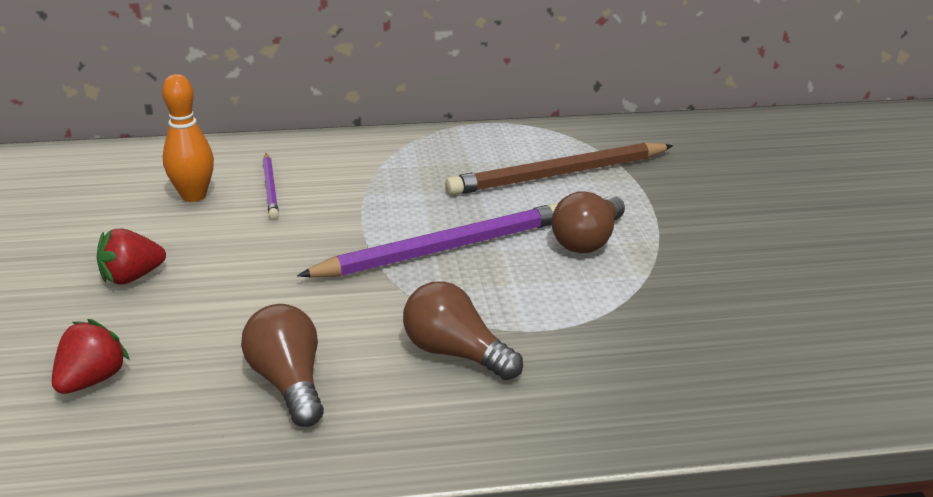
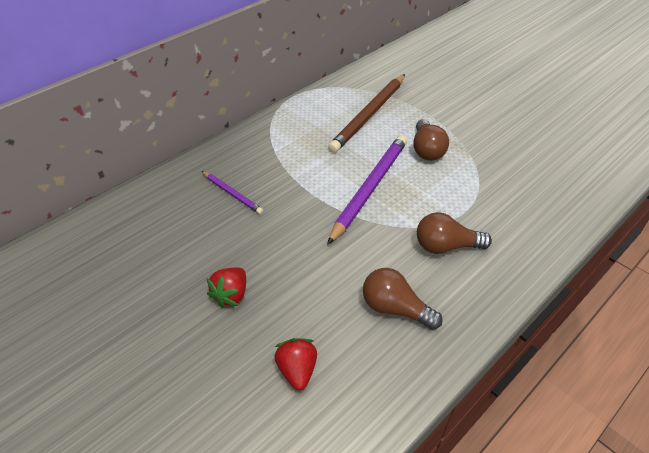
camera: 35 degrees left, 15 degrees up
(194, 196) = (194, 221): orange bowling pin -> none

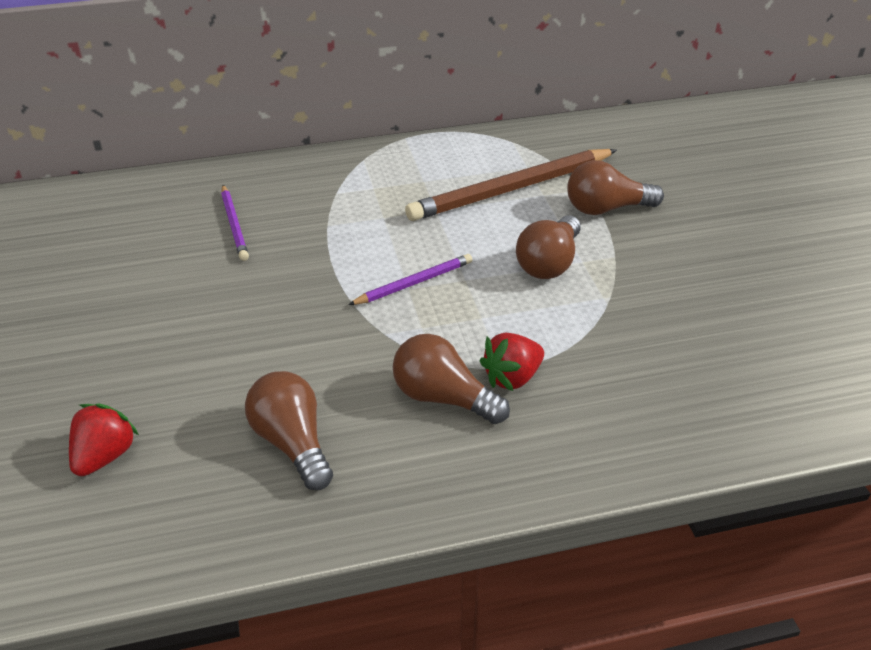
camera: 30 degrees right, 5 degrees down
(231, 295) = (118, 338): red strawberry -> red strawberry (512, 377)
(370, 188) = (414, 283): purple pencil -> purple pencil, size x0.51
(426, 109) = (606, 208): none -> brown light bulb

